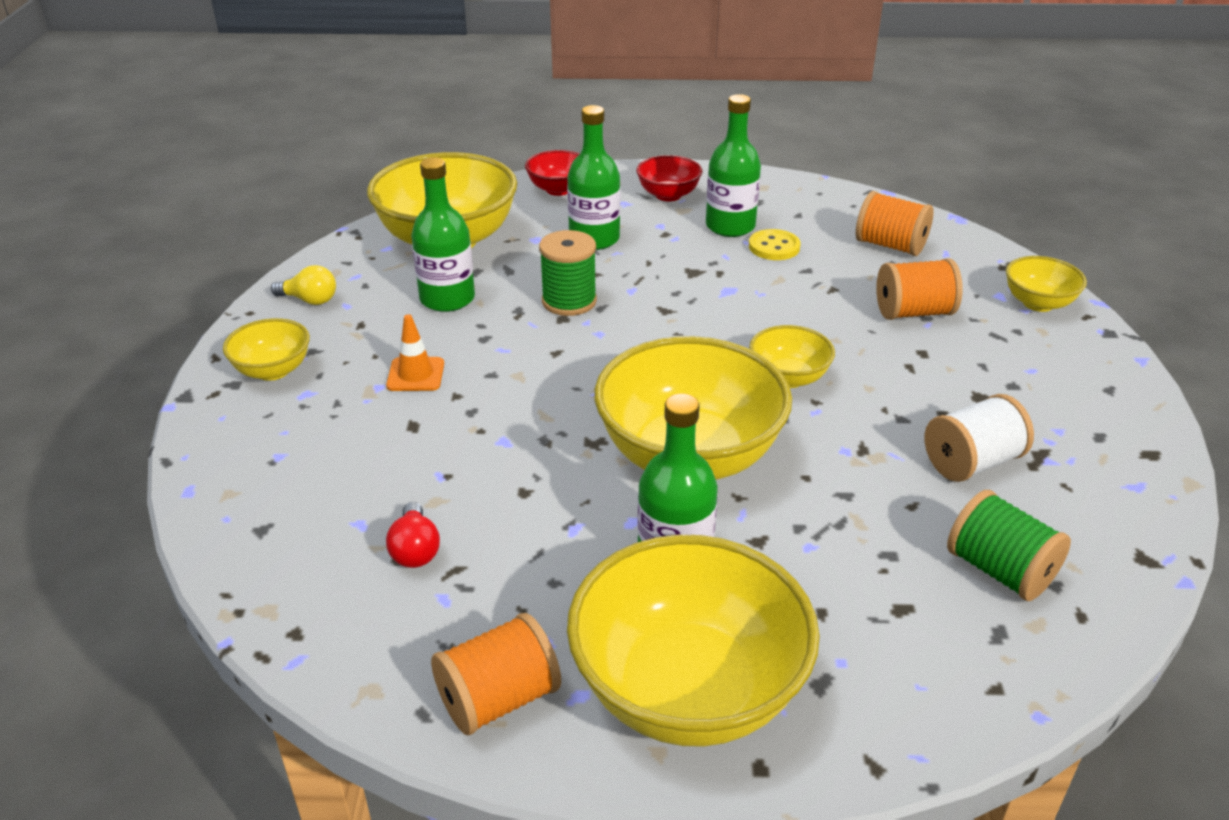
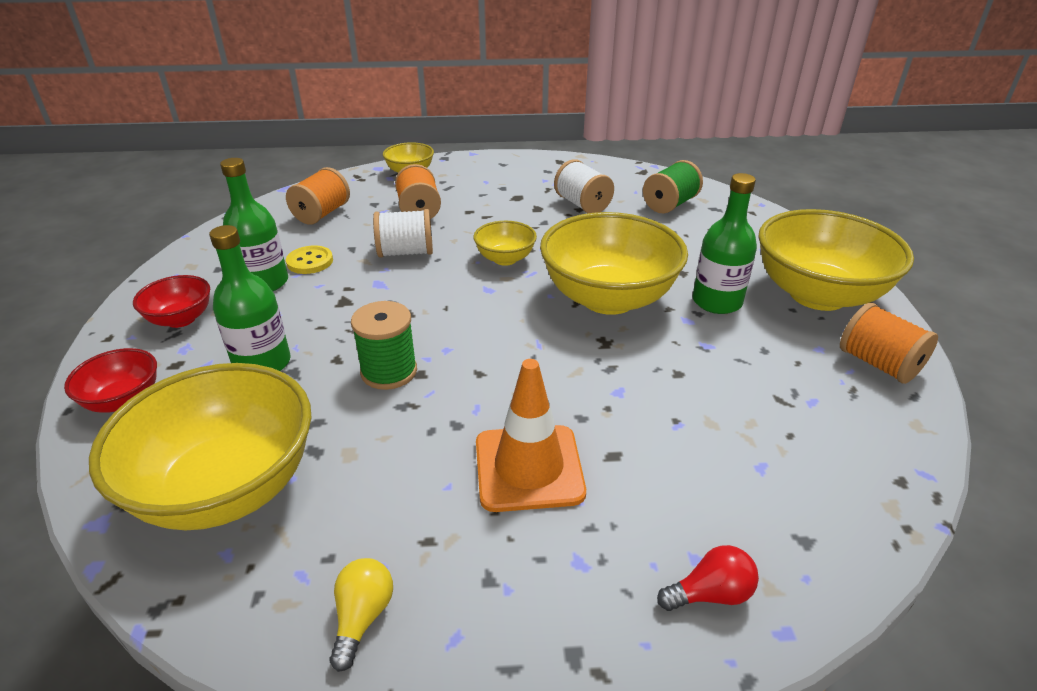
camera: 95 degrees left, 0 degrees up
(273, 370) = (538, 613): yellow bowl -> none
(415, 375) = (529, 468): orange traffic cone -> orange traffic cone, size x1.78
(415, 550) = (773, 425): red light bulb -> red light bulb (710, 594)
(447, 299) = (374, 466): green bottle -> none
(799, 305) = (406, 252): none -> white spool

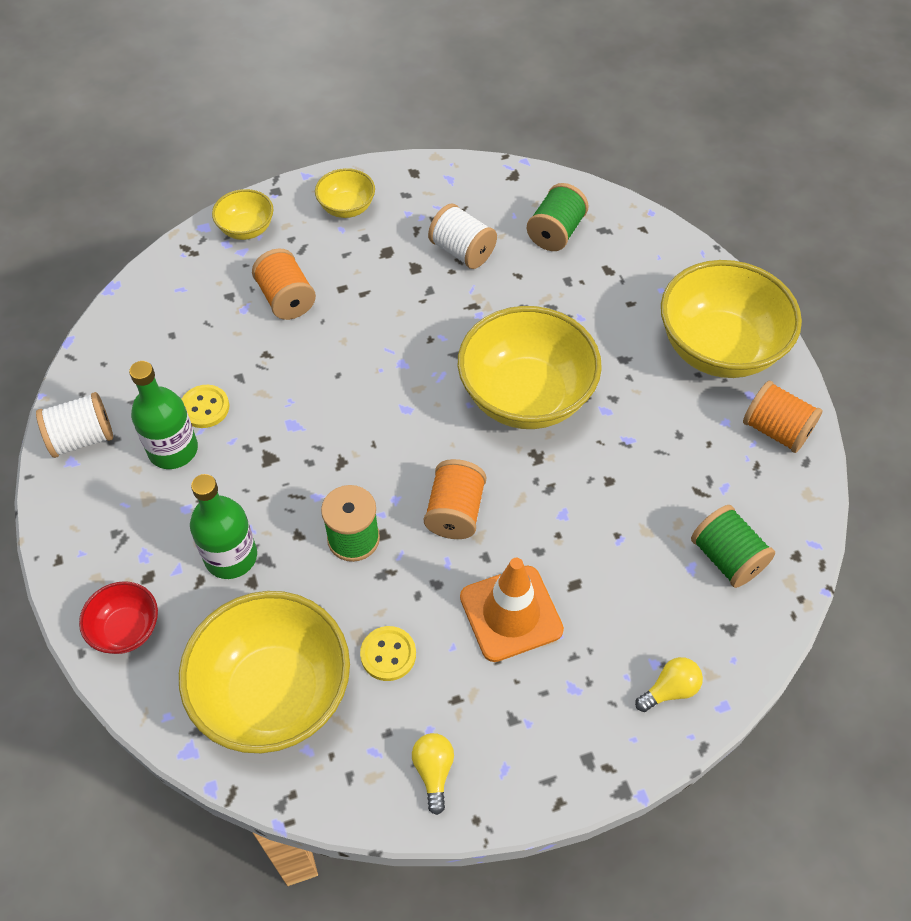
camera: 15 degrees left, 20 degrees up
(181, 319) = (116, 519): red bowl -> none
(322, 214) = (178, 326): orange spool -> orange spool (455, 512)
(371, 477) = (388, 654): none -> yellow button
(406, 252) = (300, 372): white spool -> white spool (82, 438)
(505, 259) = (407, 359): yellow bowl -> yellow bowl (347, 208)
(710, 594) = (670, 690): red light bulb -> yellow light bulb
(717, 302) = (628, 379): green bottle -> none
(808, 466) = (726, 558): none -> green spool

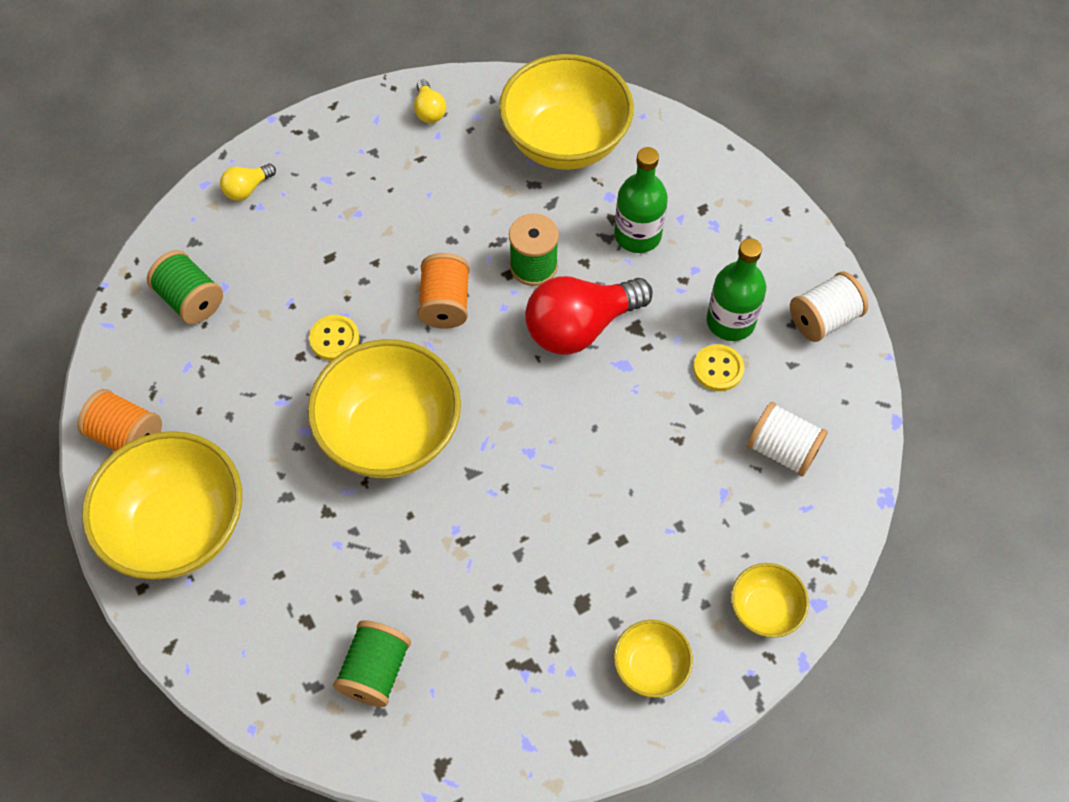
camera: 170 degrees right, 5 degrees up
(126, 629) = (701, 167): red bowl -> none
(286, 299) = (680, 514): orange spool -> none
(323, 466) = (580, 327): none -> red light bulb
(388, 654) = (481, 181): yellow button -> yellow button (334, 339)
(462, 251) = (489, 619): white spool -> white spool (782, 450)
(511, 613) = (383, 226): orange traffic cone -> none

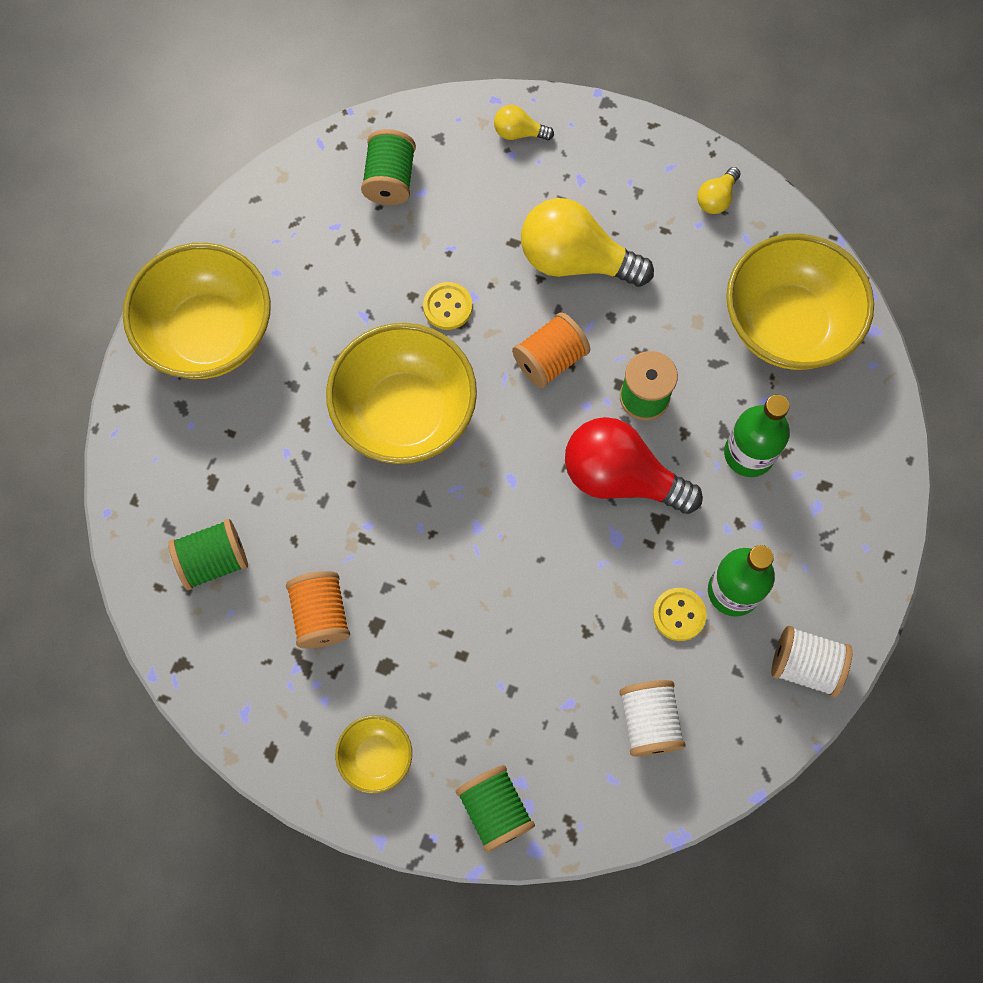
camera: 50 degrees right, 10 degrees up
(127, 436) = (247, 237): orange spool -> orange spool (321, 615)
(385, 229) = (575, 260): none -> yellow light bulb
(764, 609) = (495, 810): yellow bowl -> green spool

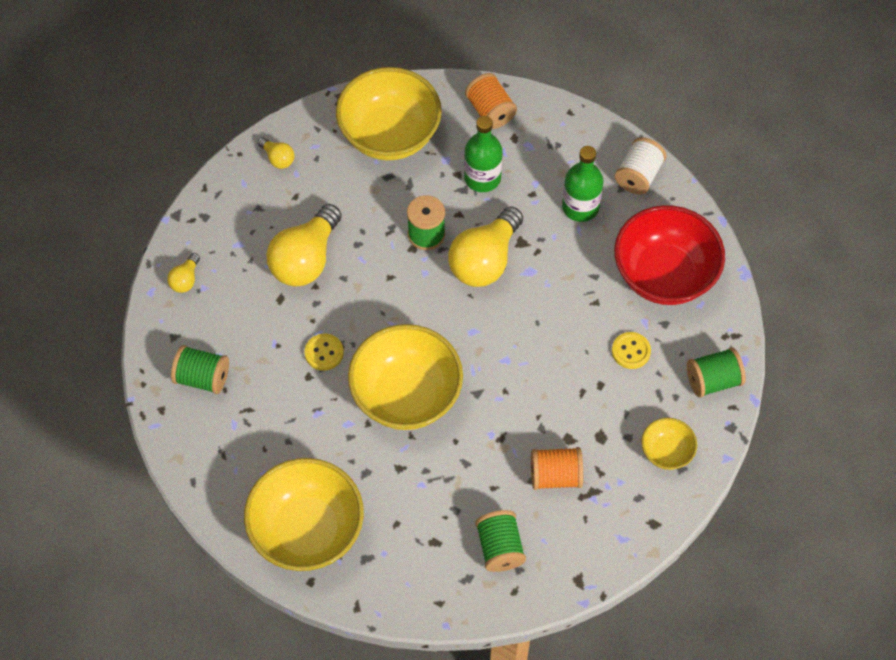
camera: 80 degrees left, 10 degrees down
(550, 360) = (383, 290): orange spool -> orange spool (490, 111)
(621, 477) = (485, 260): red light bulb -> yellow light bulb
(649, 721) = (664, 275): white spool -> red bowl
(679, 615) = (592, 243): yellow button -> yellow button (631, 351)

